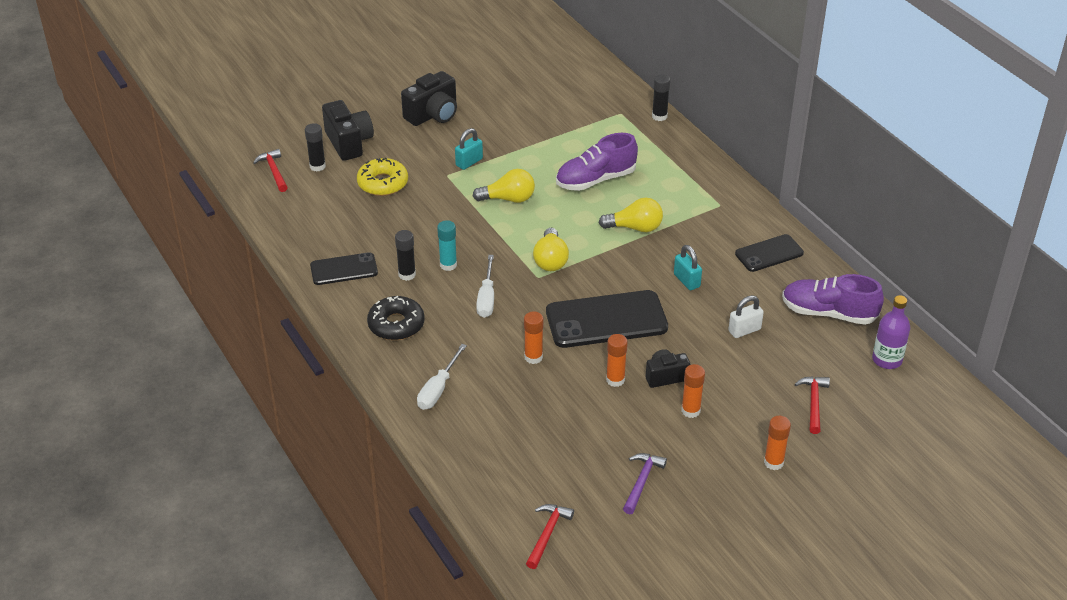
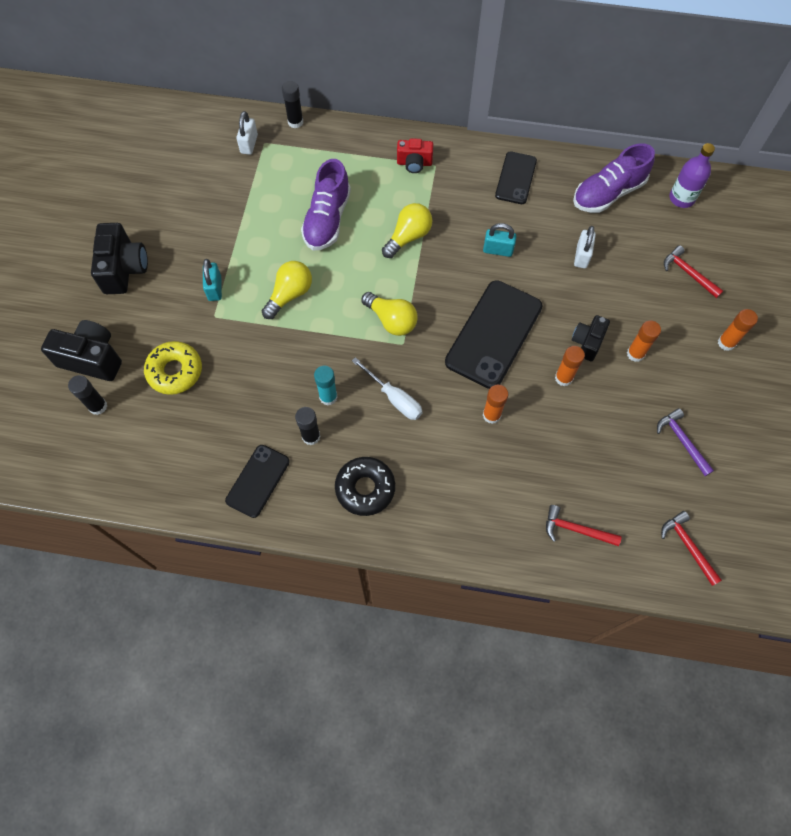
camera: 50 degrees left, 25 degrees up
(274, 171) = (67, 446): red hammer -> red hammer (576, 529)
(438, 389) = (469, 511): white screwdriver -> none
(609, 107) = (249, 144): none -> white padlock
(706, 193) = (414, 163): none -> red camera

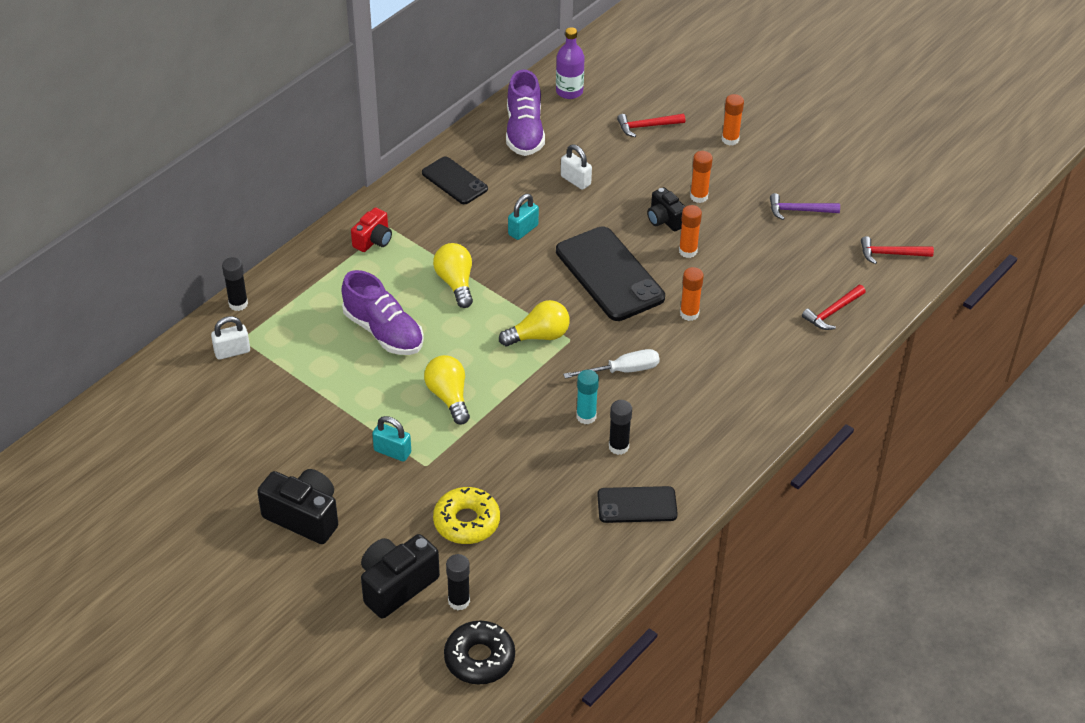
camera: 60 degrees left, 20 degrees down
(249, 144) = (232, 351): white padlock -> white padlock turned 60 degrees counterclockwise
(258, 481) = (637, 505): black phone -> black phone turned 60 degrees counterclockwise
(365, 488) = (699, 431): black donut -> black donut (479, 658)

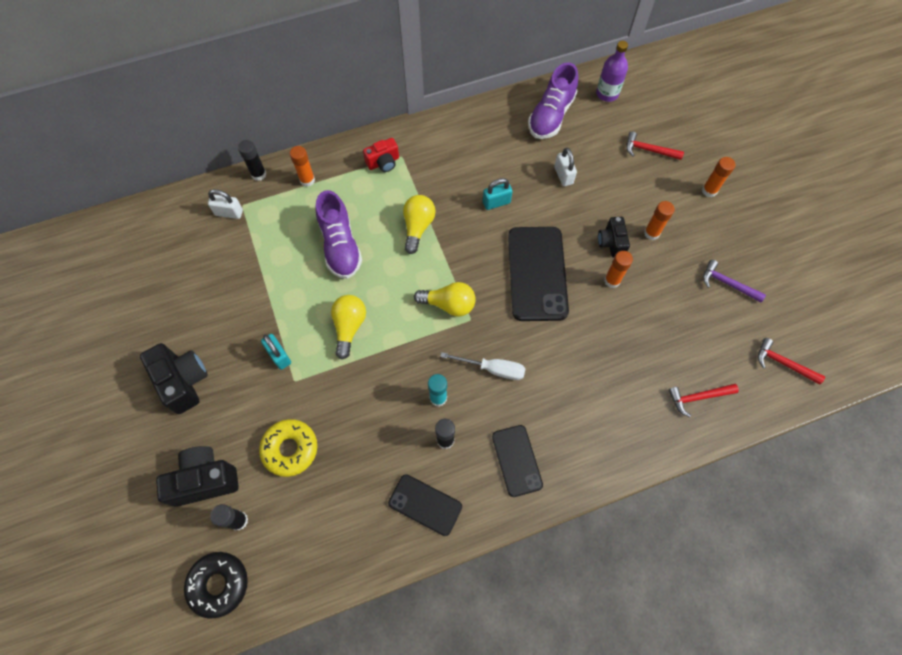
camera: 30 degrees right, 20 degrees up
(454, 181) = (473, 136): black phone -> black phone (517, 460)
(689, 314) = (577, 340): orange glue stick -> orange glue stick (307, 180)

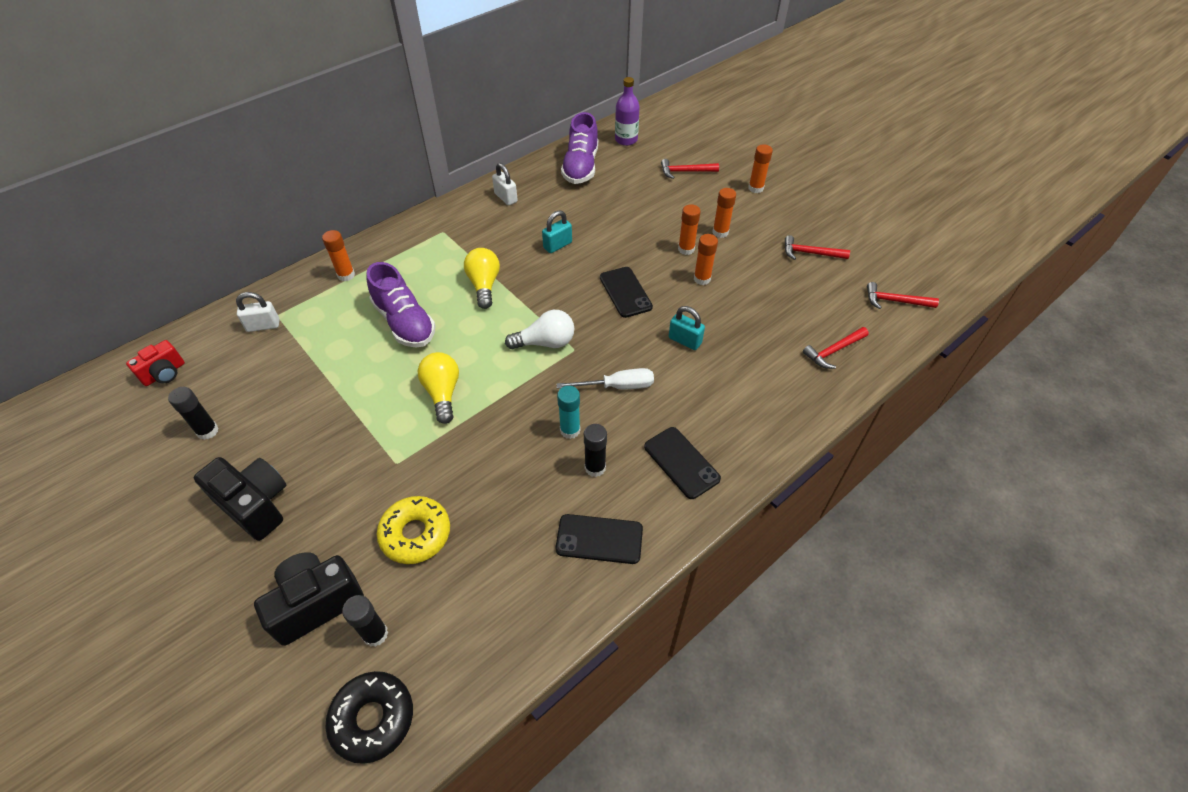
camera: 20 degrees left, 15 degrees down
(259, 174) = (288, 283): black glue stick -> black glue stick (207, 431)
(279, 356) = (369, 444): turquoise padlock -> turquoise padlock (685, 340)
(383, 162) = (425, 241): red camera -> red camera (164, 373)
(449, 304) = (545, 343): yellow light bulb -> white light bulb
(537, 273) = (625, 292): black phone -> black phone, size x0.58
(563, 175) = (614, 209): white padlock -> white padlock (506, 198)
(611, 243) = (686, 249): black camera -> orange glue stick
(727, 284) = (810, 253): purple hammer -> red hammer

